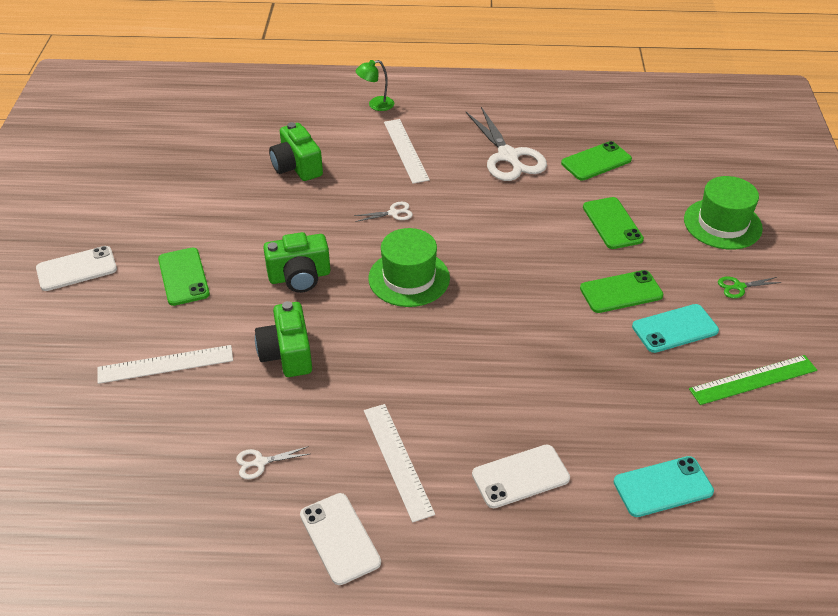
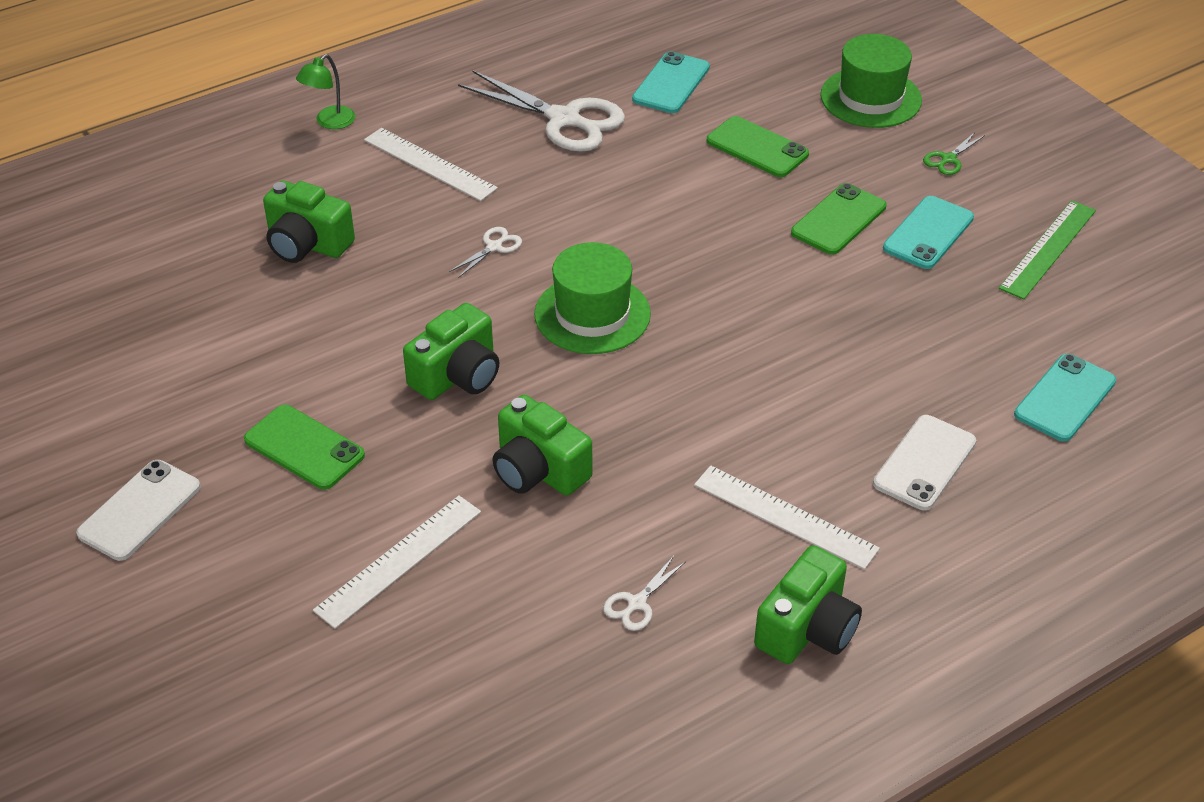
camera: 35 degrees left, 0 degrees up
(340, 538) = (807, 629): white phone -> green camera
(596, 161) = (671, 83): green phone -> turquoise phone

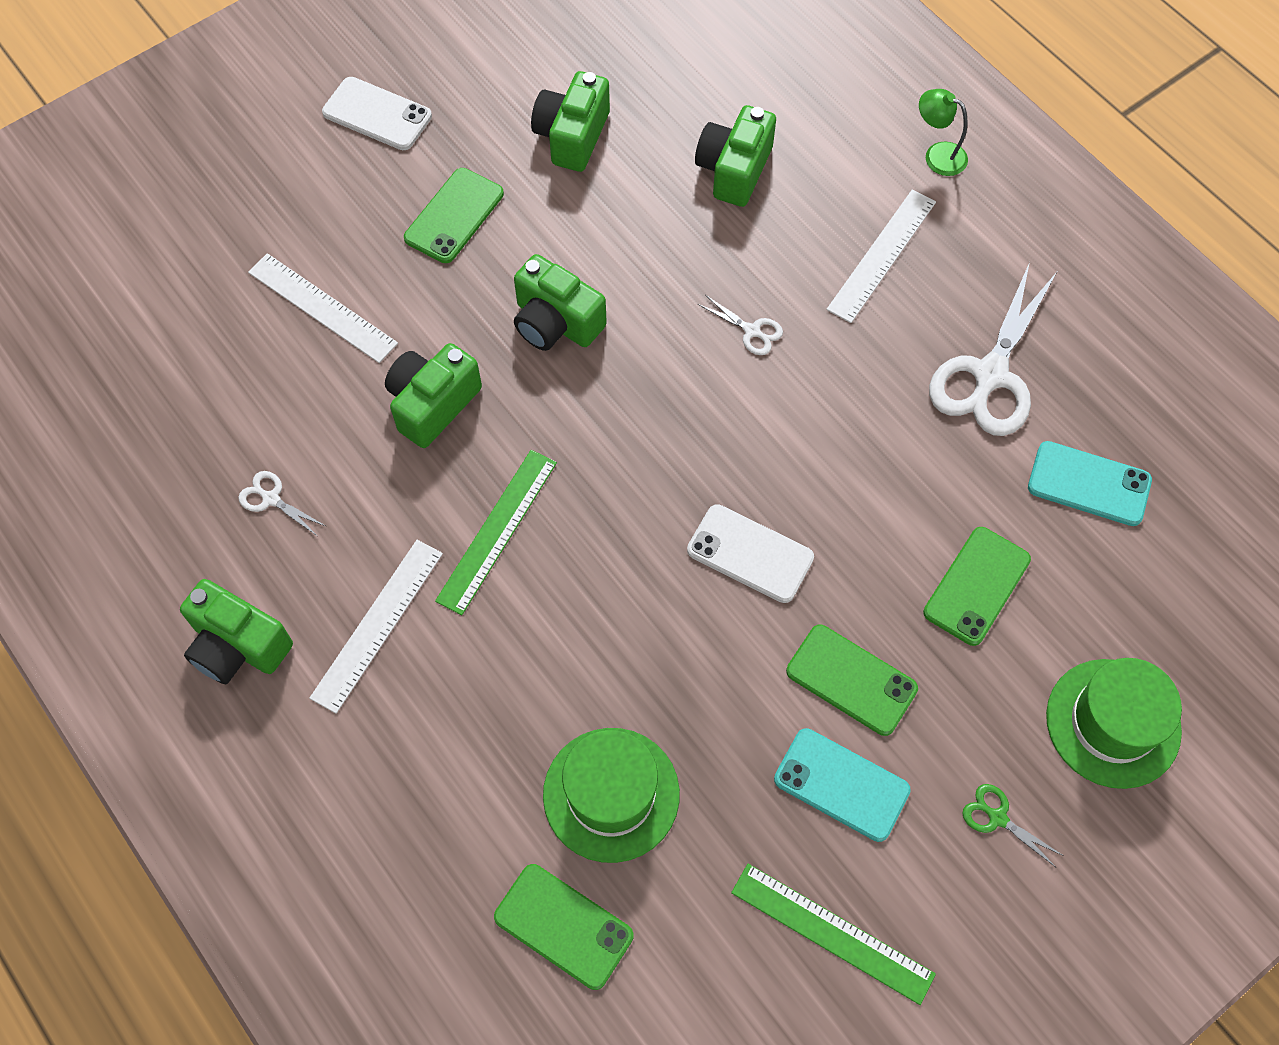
camera: 85 degrees right, 20 degrees up
(227, 353) = (572, 136): none -> green camera
(592, 314) = (656, 431): green hat -> green hat (611, 794)
(688, 426) = (497, 531): none -> green ruler
(924, 463) = (455, 763): white phone -> white phone (750, 553)
(1065, 398) = (563, 926): turquoise phone -> green phone

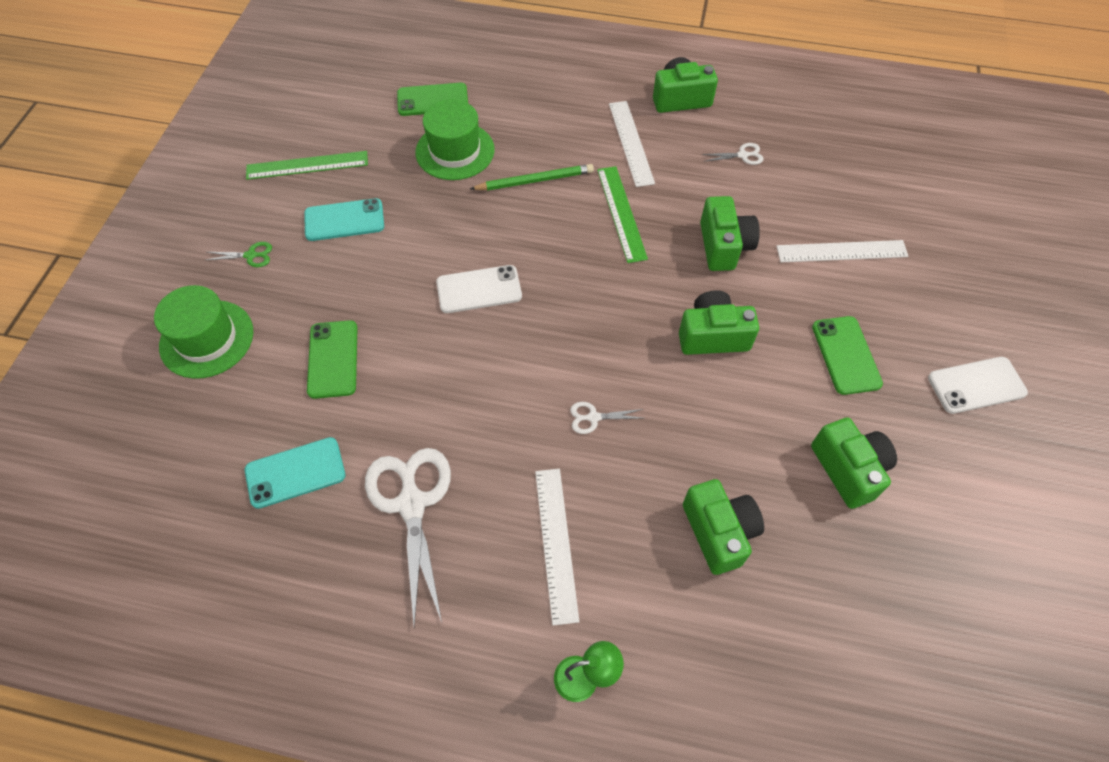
camera: 140 degrees right, 5 degrees down
(552, 660) = (535, 180): none -> green pencil
(851, 680) = (373, 266): green phone -> none

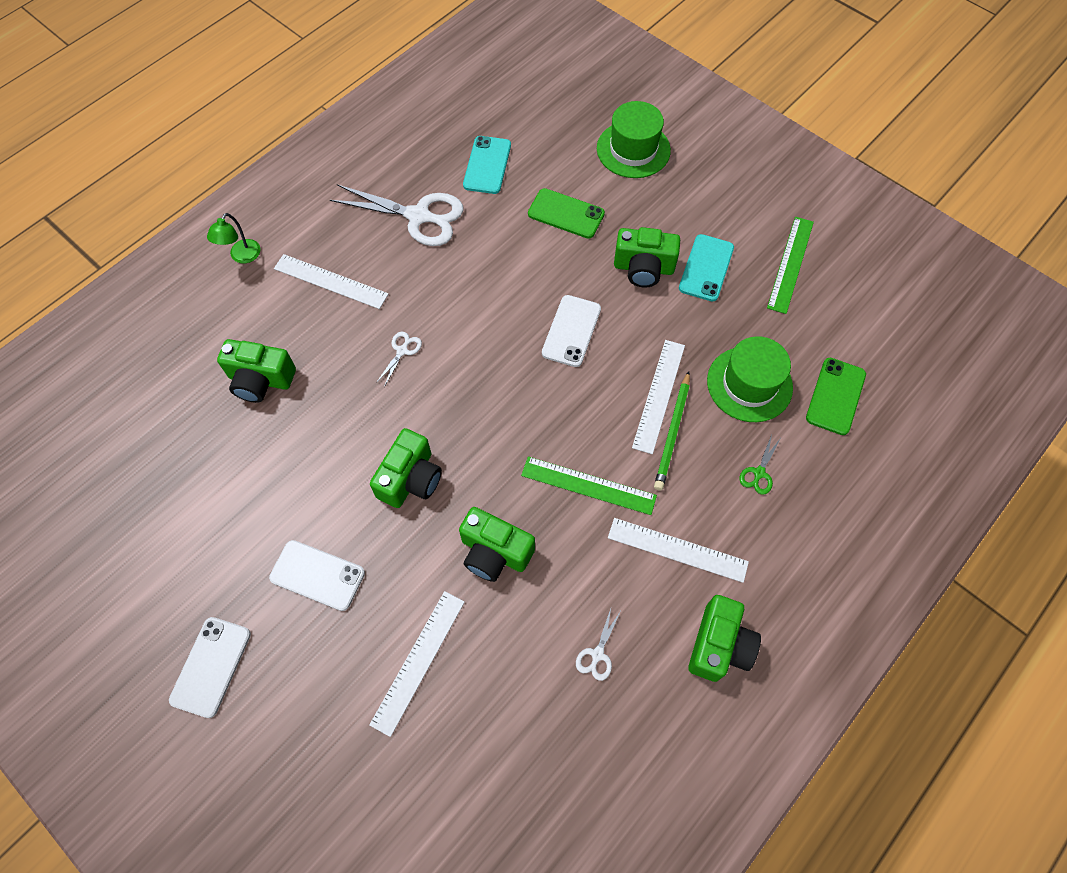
camera: 120 degrees right, 5 degrees up
(251, 255) = (702, 196): green scissors -> green scissors (759, 473)
(505, 202) = (658, 395): none -> white ruler
(846, 355) = (317, 575): green phone -> white phone
(848, 469) = (231, 499): green camera -> green camera (643, 268)

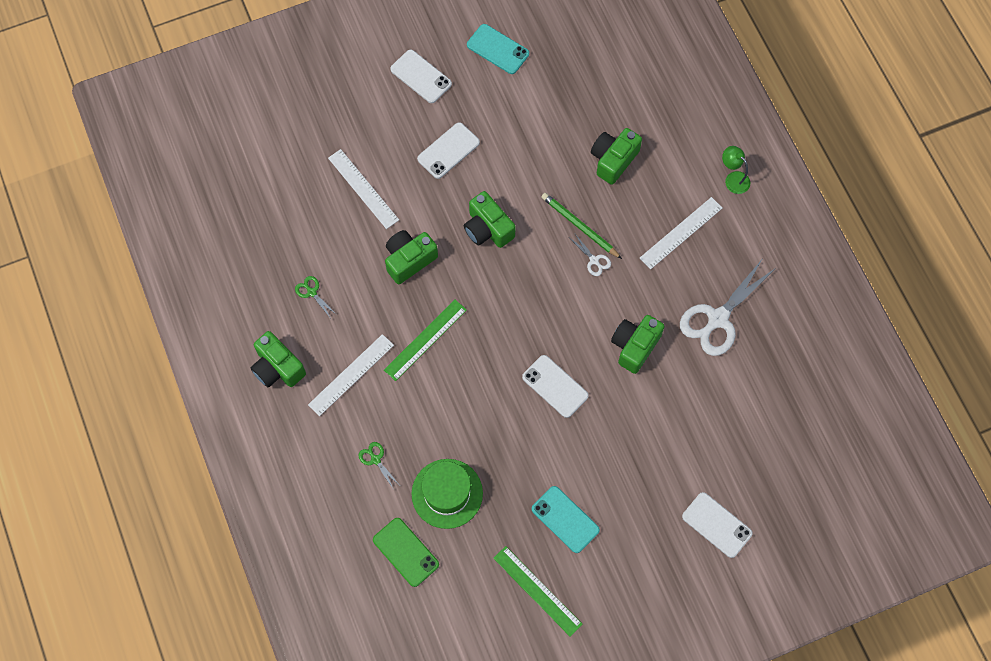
camera: 115 degrees right, 5 degrees up
(487, 165) = (750, 394): turquoise phone -> turquoise phone (497, 49)
(566, 214) = (670, 434): green phone -> none
(597, 654) = (311, 292): white scissors -> green scissors
(633, 149) = (716, 525): green hat -> white phone
(643, 268) = (587, 469): green camera -> green camera (635, 346)
(658, 395) = (470, 422): white ruler -> none
(672, 433) = (436, 416): green pencil -> green pencil (579, 226)

